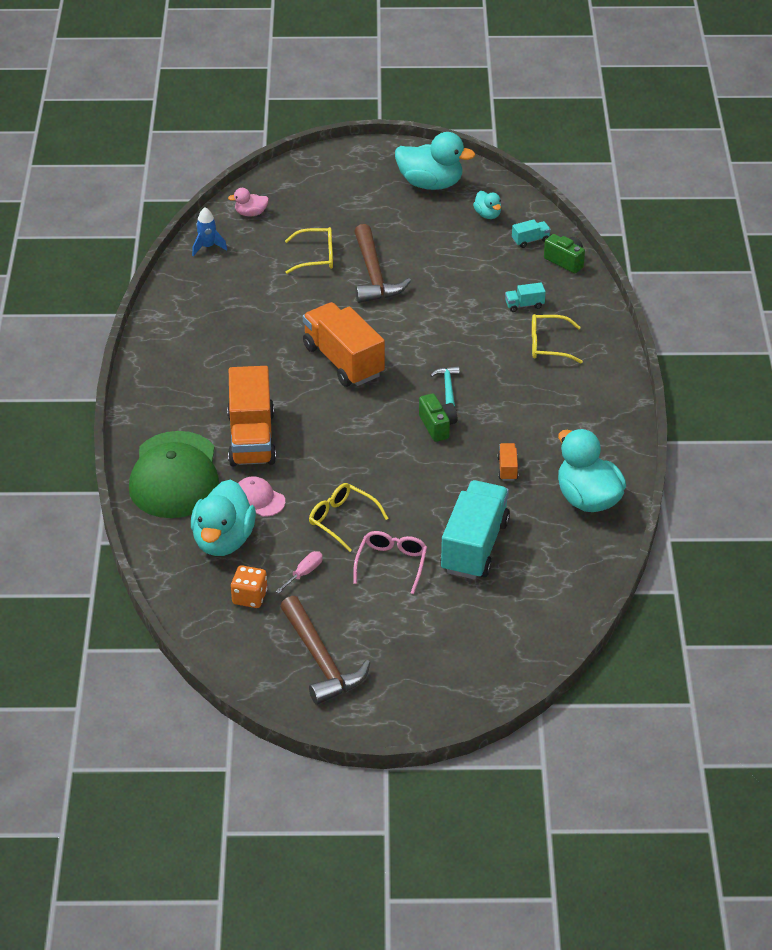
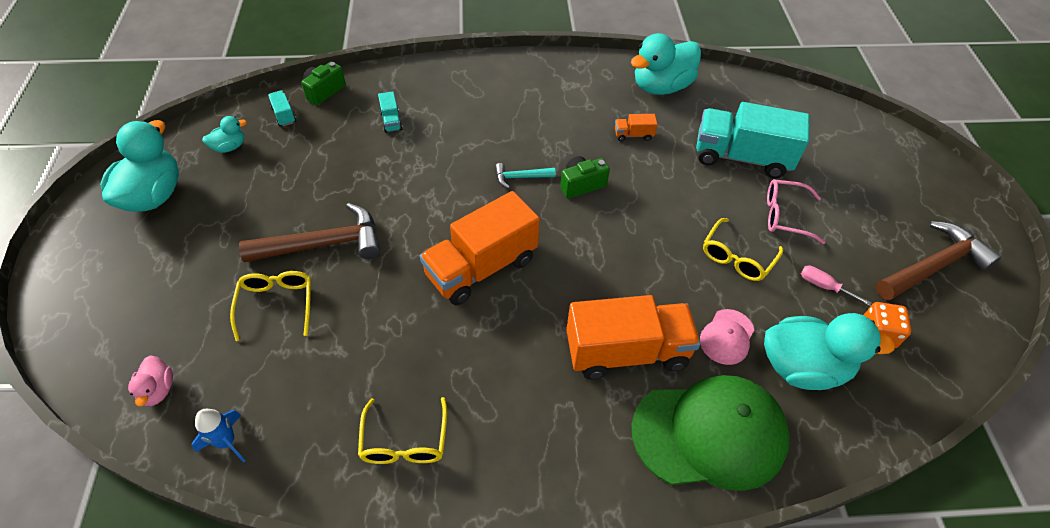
camera: 95 degrees left, 10 degrees up
(548, 345) = (454, 105): yellow glasses -> yellow glasses (404, 441)

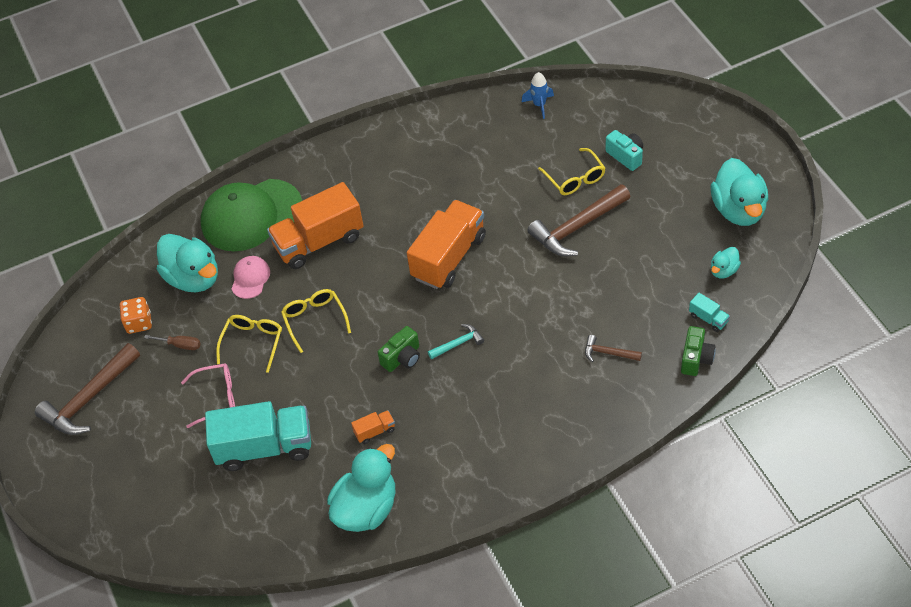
camera: 165 degrees right, 0 degrees up
(158, 390) = (603, 110): pink duck -> none
(196, 308) = (626, 156): none -> turquoise camera
(391, 121) = (608, 353): turquoise truck -> brown hammer
(404, 441) = (437, 143): yellow glasses -> yellow glasses (314, 320)
(802, 367) = (193, 278): turquoise duck -> turquoise duck turned 120 degrees counterclockwise
(824, 286) = (180, 345): pink screwdriver -> brown screwdriver

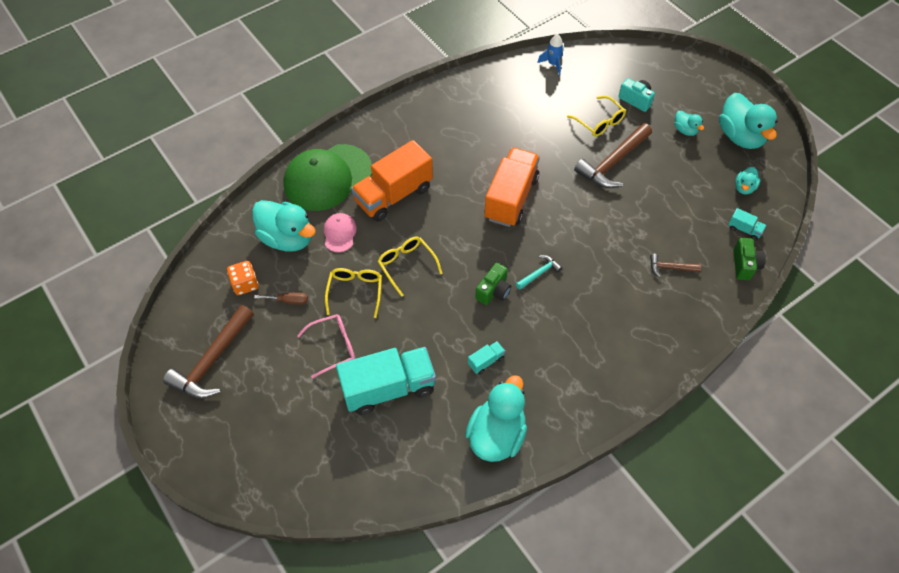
camera: 15 degrees left, 5 degrees up
(375, 431) = (486, 361): orange truck -> turquoise truck
(674, 197) = (685, 130): none -> turquoise duck

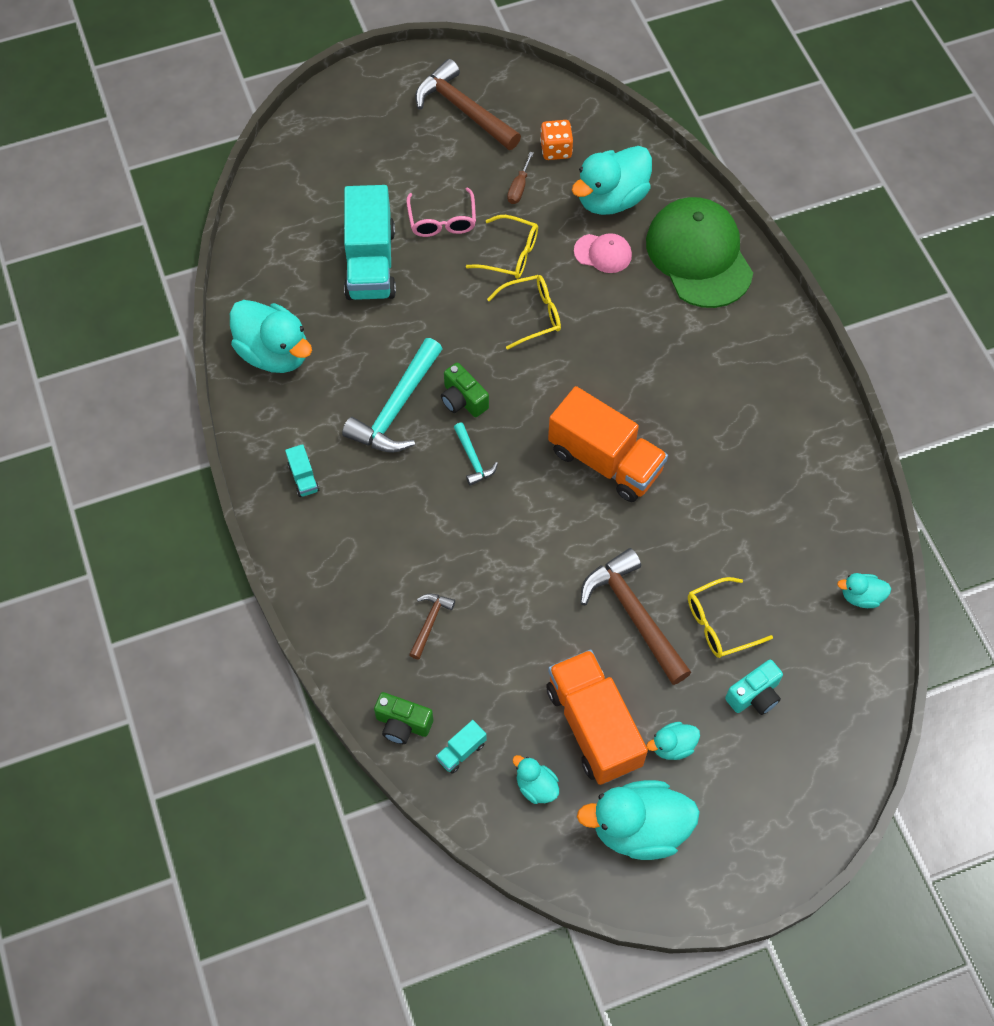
camera: 105 degrees right, 5 degrees up
(394, 195) = (649, 323): orange truck -> orange truck (593, 726)
(486, 361) = (369, 366): turquoise truck -> turquoise truck (303, 478)
(516, 332) = (396, 408): none -> turquoise hammer
(553, 64) = (861, 596): blue rocket -> turquoise duck

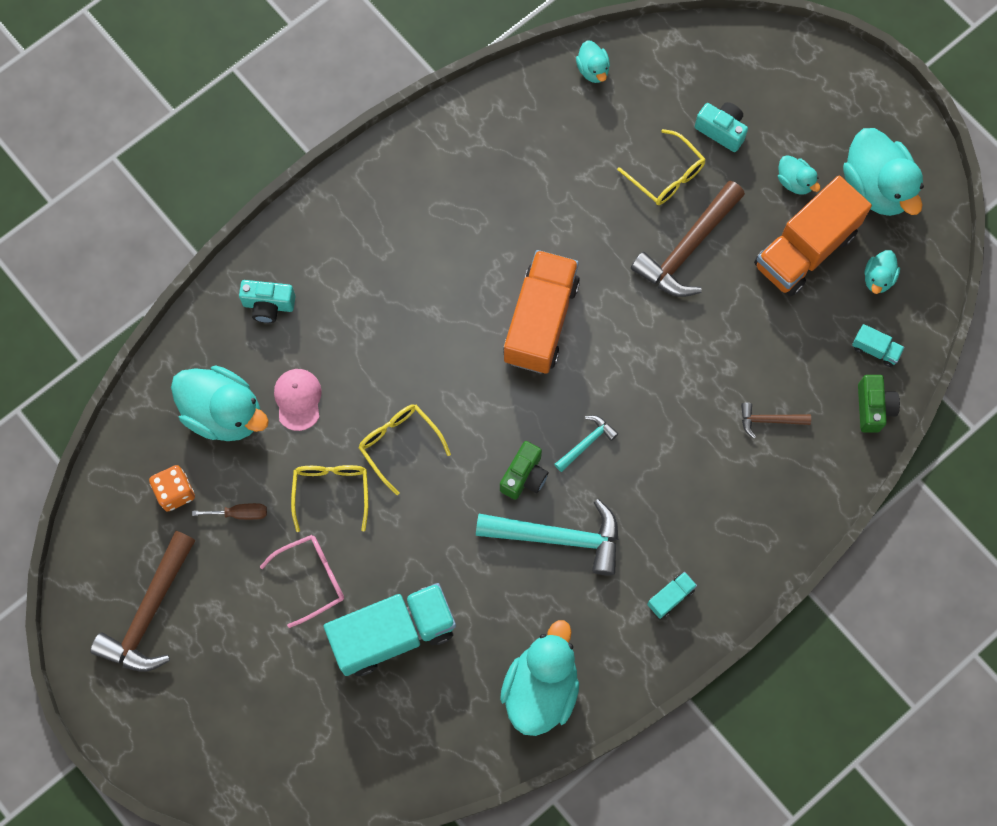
camera: 110 degrees left, 10 degrees up
(699, 255) = (268, 305): green cap -> turquoise camera

